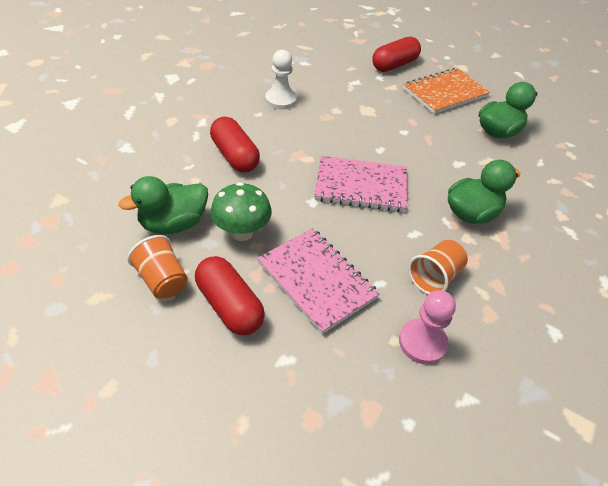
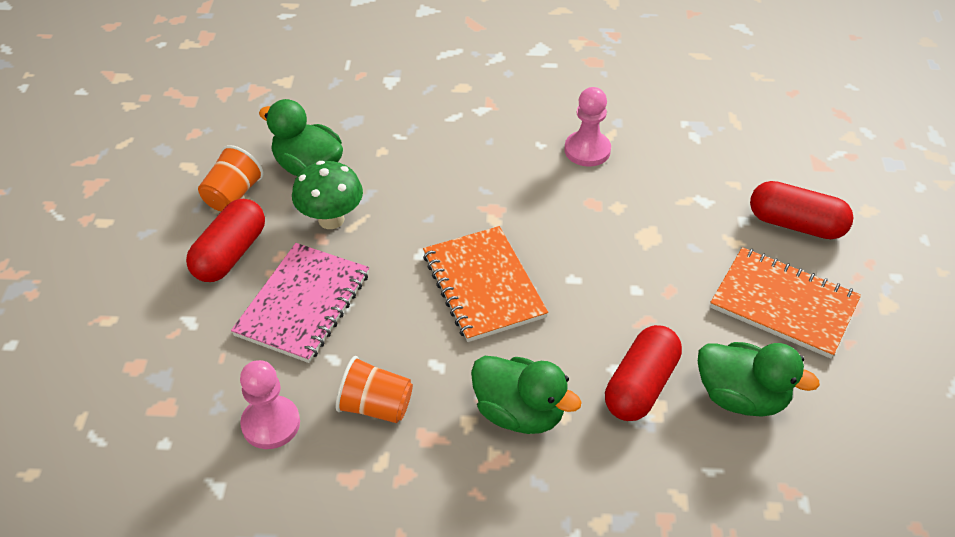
camera: 65 degrees right, 0 degrees up
(235, 156) = (445, 161): red capsule -> red capsule (640, 386)
(281, 100) = (587, 150): white pawn -> pink pawn
(361, 186) = (483, 286): pink notebook -> orange notebook

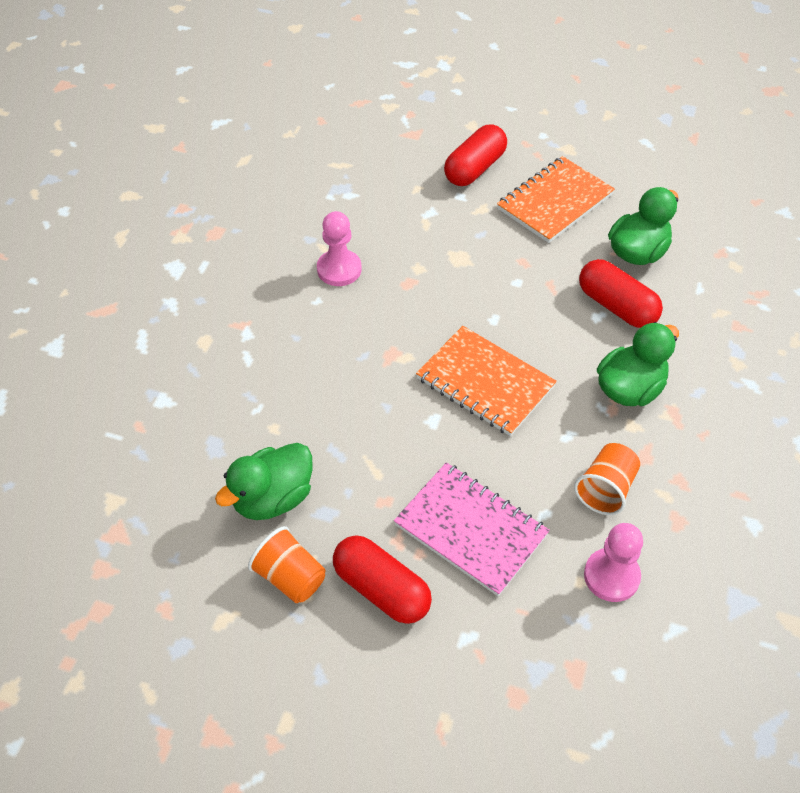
camera: 75 degrees left, 5 degrees up
(331, 219) = (361, 488): green mushroom -> none
(483, 286) = (485, 382): orange notebook -> orange notebook turned 45 degrees clockwise

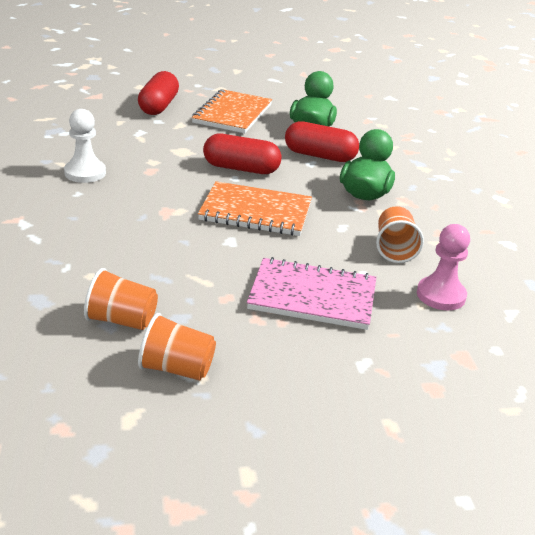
camera: 30 degrees left, 20 degrees down
(273, 498) = (122, 320): green duck -> orange cup
(339, 269) = (85, 173): pink pawn -> white pawn
(381, 589) = (267, 353): red capsule -> red capsule (241, 169)

